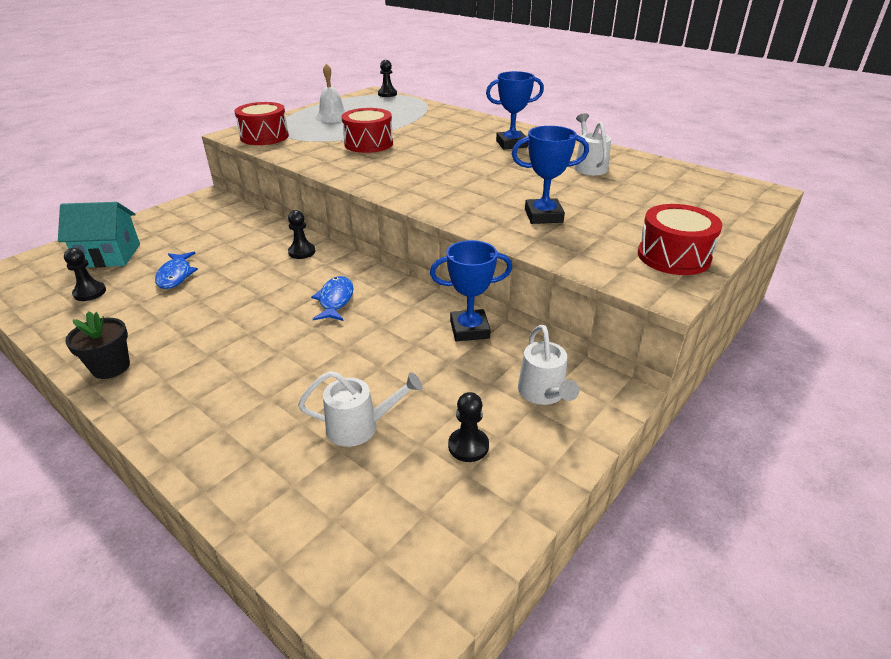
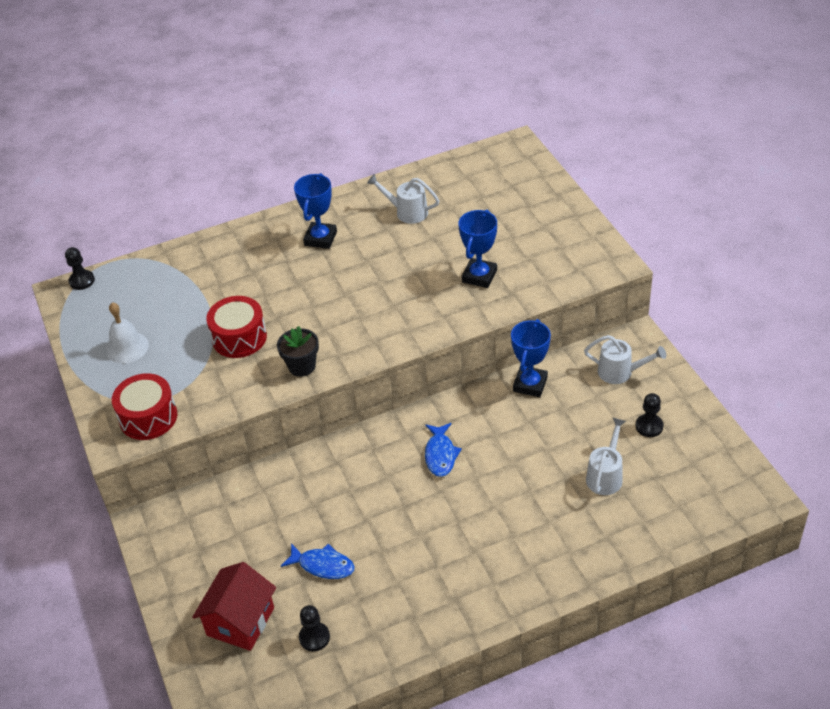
camera: 60 degrees left, 10 degrees up
(109, 255) = (240, 621): turquoise house -> red house
(111, 367) = (456, 619): black flower pot -> black flower pot (302, 366)
(302, 252) = (339, 461): black pawn -> none
(335, 300) = (440, 455): blue fish -> blue fish turned 120 degrees counterclockwise
(673, 256) = (577, 238): red drum -> none

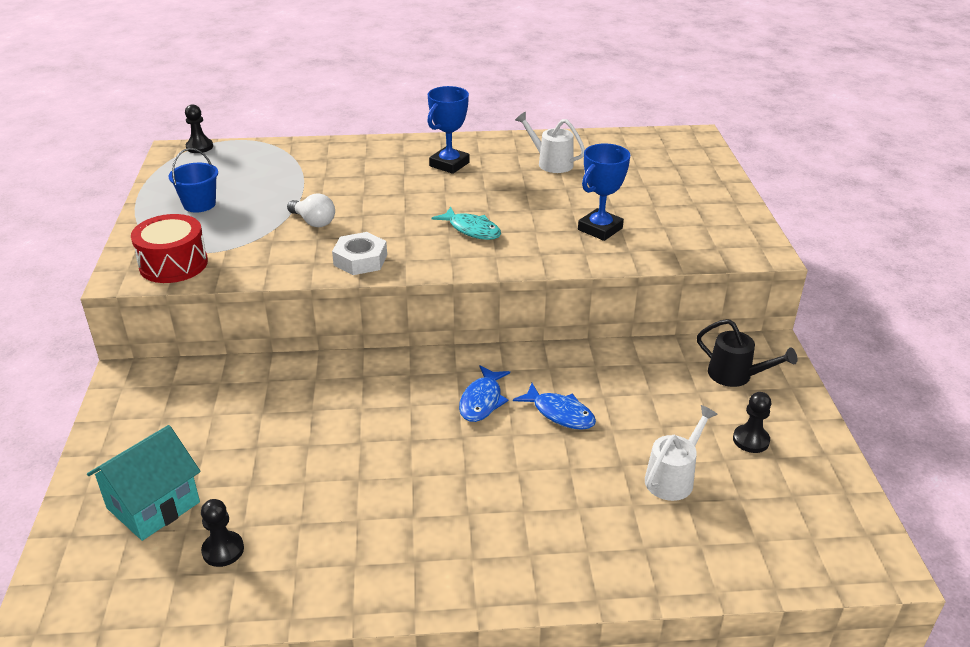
camera: 15 degrees right, 10 degrees down
(127, 347) = (199, 204): white bell -> blue bucket
(239, 337) = (313, 222): red drum -> white light bulb
(240, 621) = (153, 505): red house -> turquoise house
(302, 366) = (360, 260): black flower pot -> white nut
(323, 565) = (283, 474): blue fish -> blue fish (560, 413)
(376, 307) = (472, 230): none -> turquoise fish
(530, 384) = (621, 360): blue trophy -> none
(620, 372) = (736, 376): white watering can -> black watering can

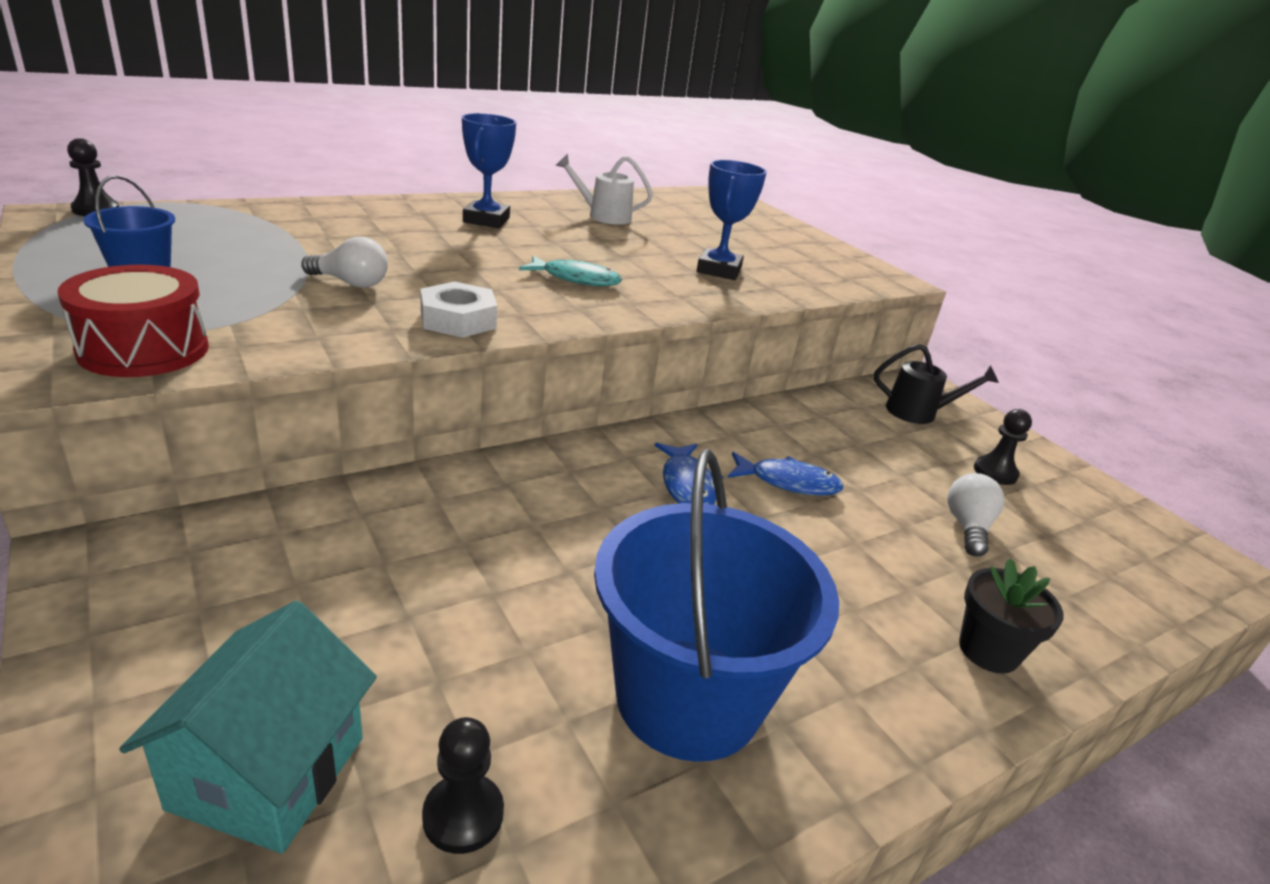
camera: 30 degrees left, 5 degrees down
(373, 531) = (688, 698): none -> blue bucket
(594, 560) = (988, 651): none -> black flower pot
(673, 477) = (967, 527): white watering can -> white light bulb

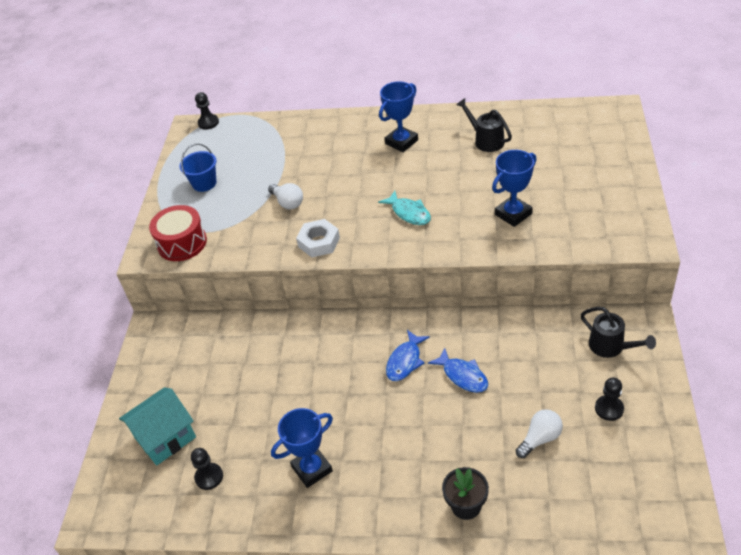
camera: 45 degrees right, 15 degrees up
(603, 216) = (485, 140): white watering can -> black watering can
(688, 698) = (312, 469): blue bucket -> blue trophy

